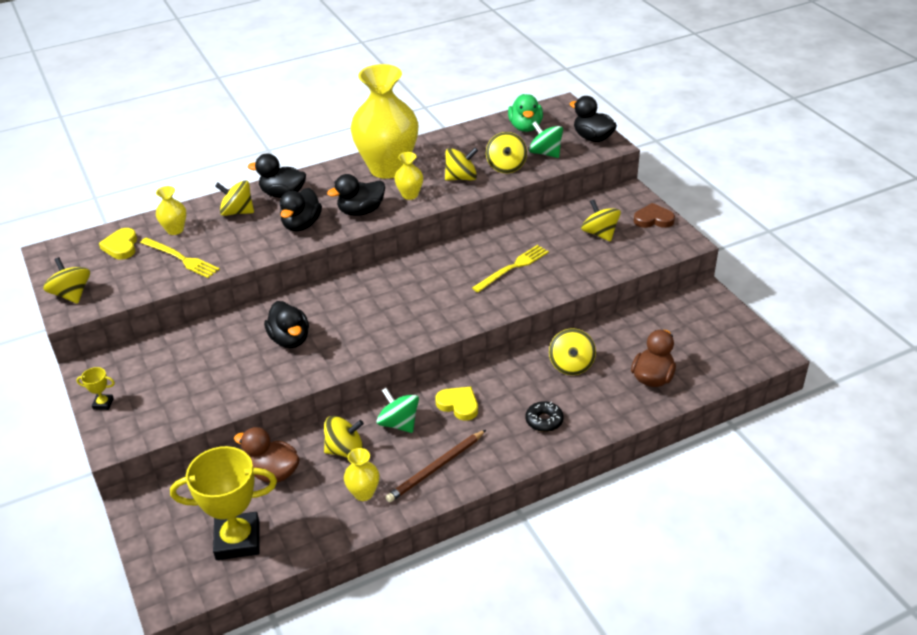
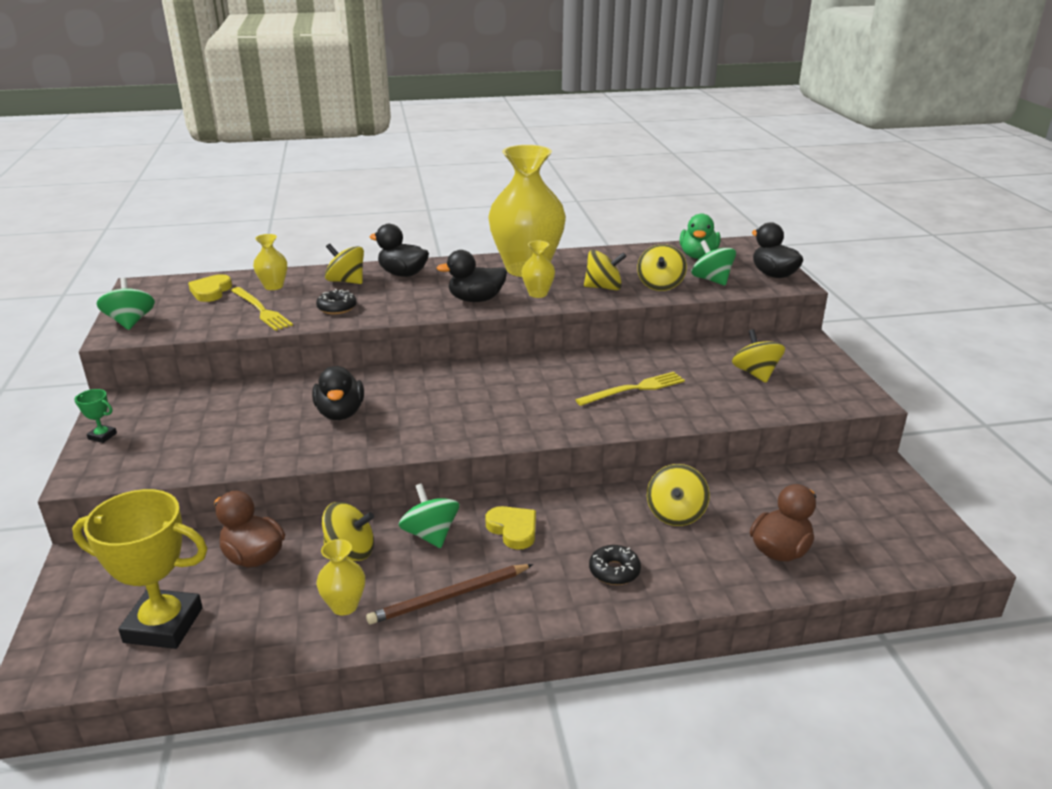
camera: 15 degrees right, 10 degrees down
(72, 294) = (130, 322): yellow spinning top -> green spinning top
(103, 404) = (102, 436): yellow trophy -> green trophy
(246, 243) = (337, 308): none -> black donut
(301, 225) = (405, 301): black duck -> none
(653, 219) = (828, 370): brown heart -> none

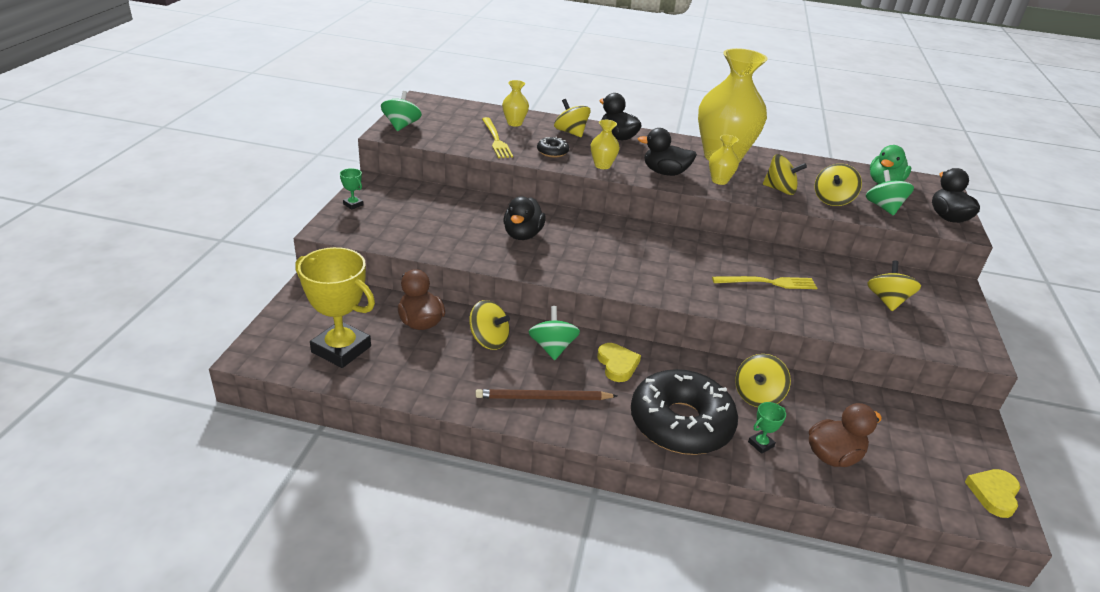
camera: 20 degrees right, 5 degrees up
(211, 291) = (467, 116): yellow heart -> yellow heart (993, 494)
(344, 606) = (465, 378): yellow vase -> yellow vase (602, 165)
(614, 571) = (681, 423): black donut -> black donut, size x2.42
(706, 564) = (761, 444): none -> green trophy

